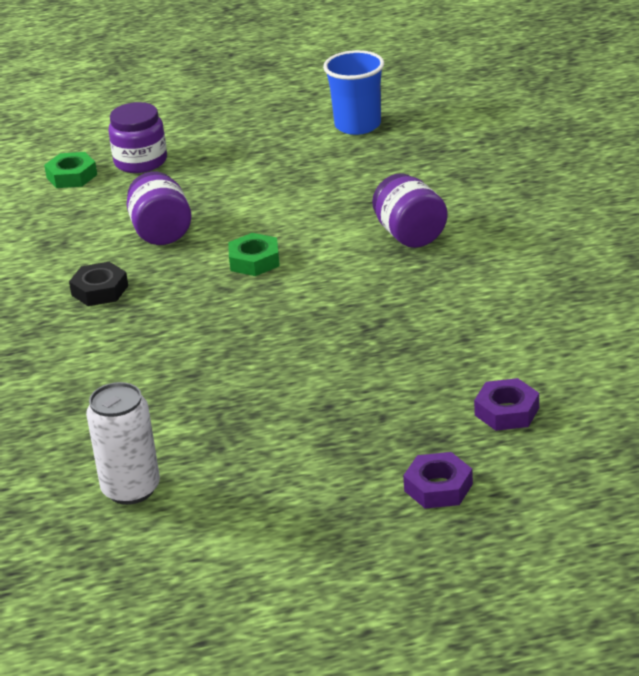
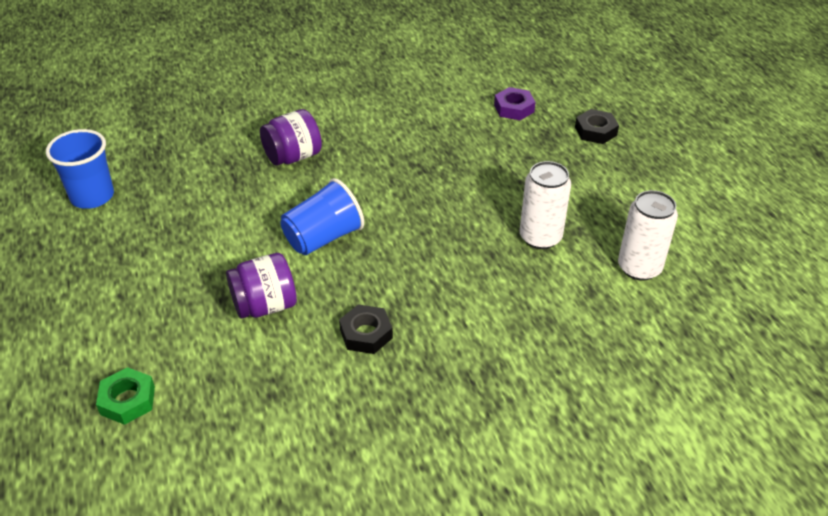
camera: 100 degrees left, 10 degrees up
(140, 161) = (112, 344): purple jar -> none
(211, 413) = (540, 237): none -> white can
(254, 261) = (323, 238): green nut -> blue cup
(438, 487) = (595, 131): purple nut -> black nut

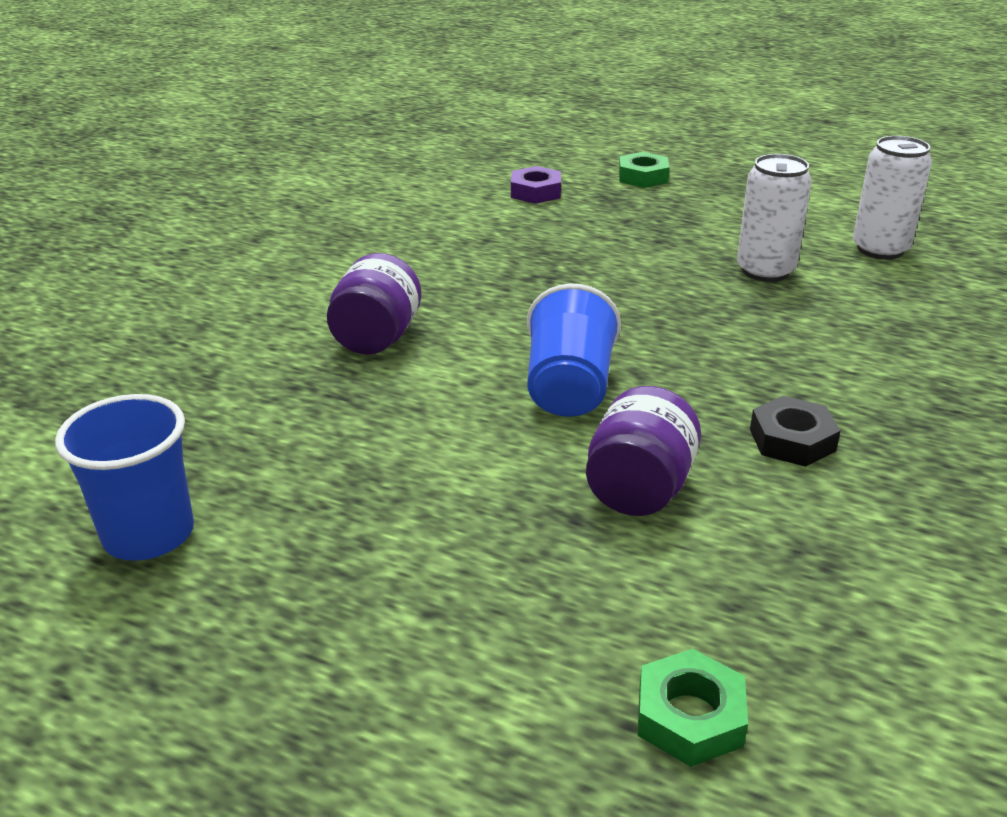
camera: 45 degrees left, 10 degrees down
(595, 131) = (643, 177): black nut -> green nut

